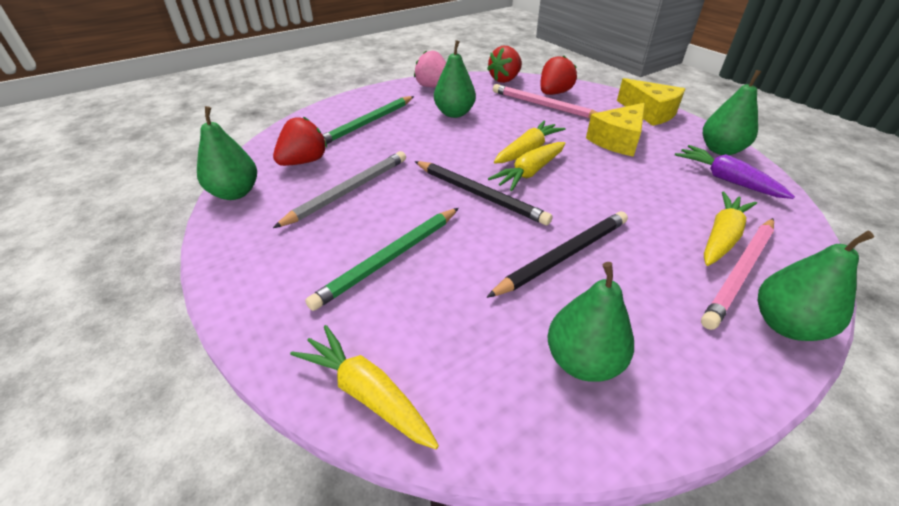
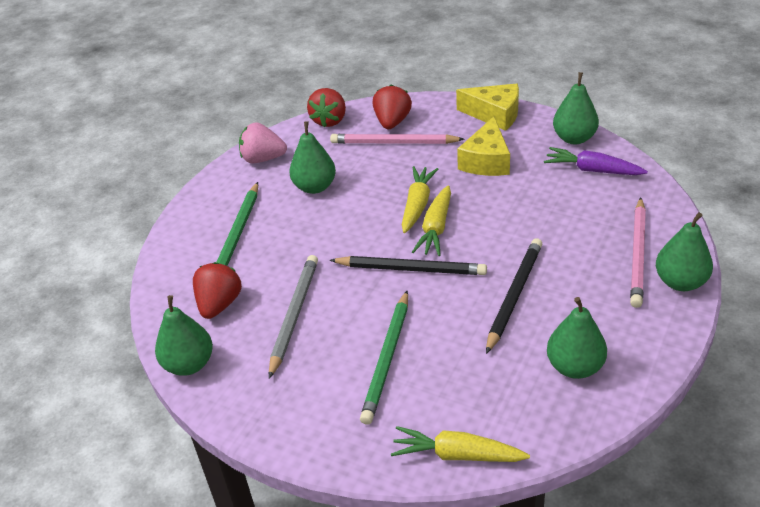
camera: 25 degrees left, 0 degrees up
(721, 236) = (613, 228): yellow carrot -> none

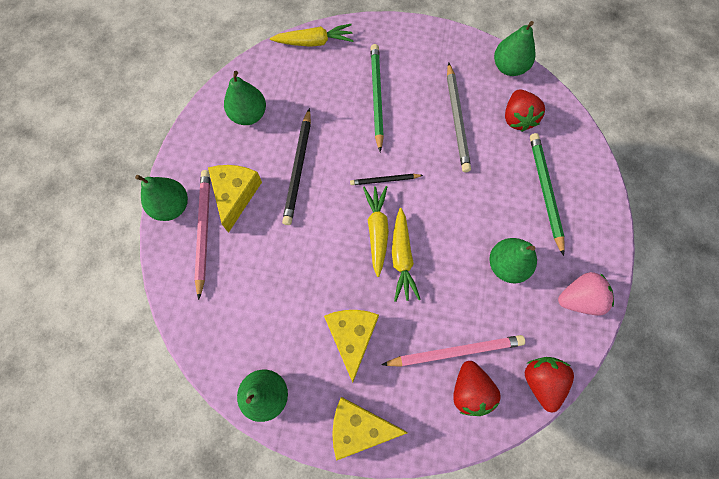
camera: 160 degrees right, 30 degrees up
(410, 269) = (385, 180): black pencil -> black pencil, size x0.57
(592, 170) = (245, 341): purple carrot -> none
(598, 281) = (235, 195): none -> yellow cheese

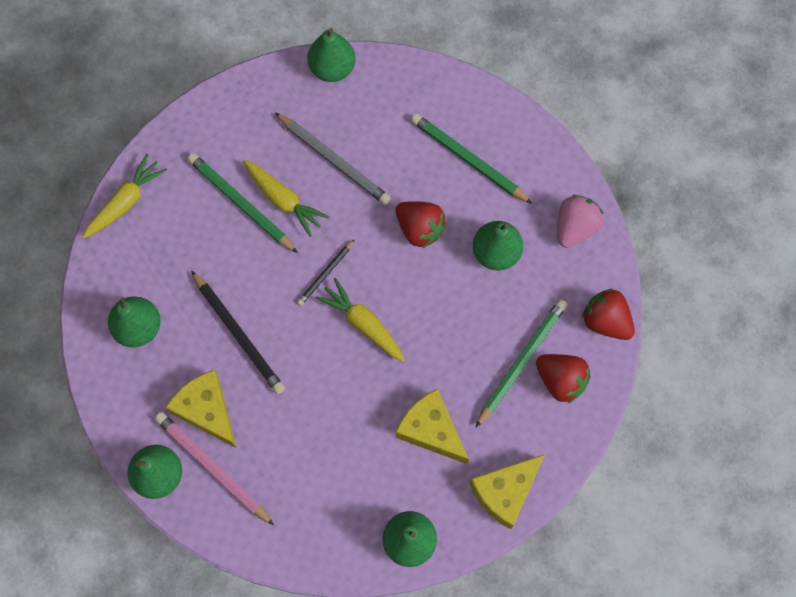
camera: 45 degrees left, 0 degrees up
(402, 258) = (407, 327): yellow carrot -> yellow carrot (284, 200)
(455, 351) = (521, 362): pink pencil -> green pencil
(517, 118) = (385, 112): red strawberry -> red strawberry (419, 229)

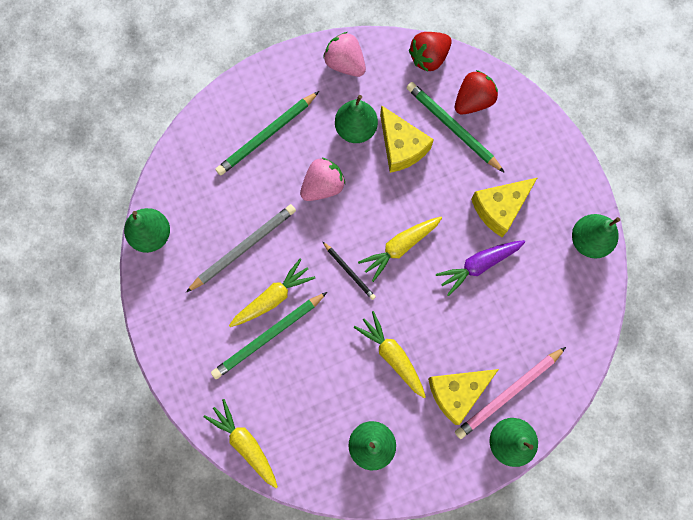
camera: 80 degrees left, 5 degrees up
(238, 334) = (392, 355): black pencil -> yellow carrot
(356, 414) = (478, 265): none -> purple carrot
(419, 229) = (323, 186): red strawberry -> pink strawberry
(505, 491) = (557, 160): yellow cheese -> yellow cheese (401, 147)

